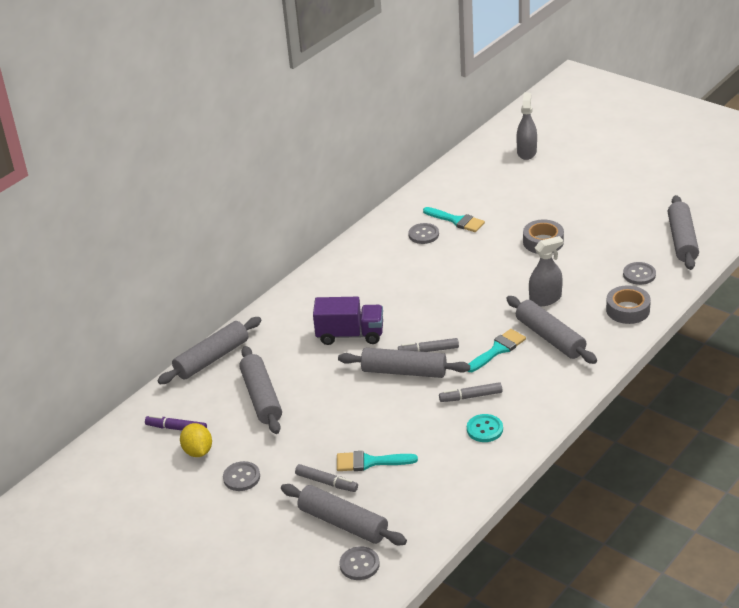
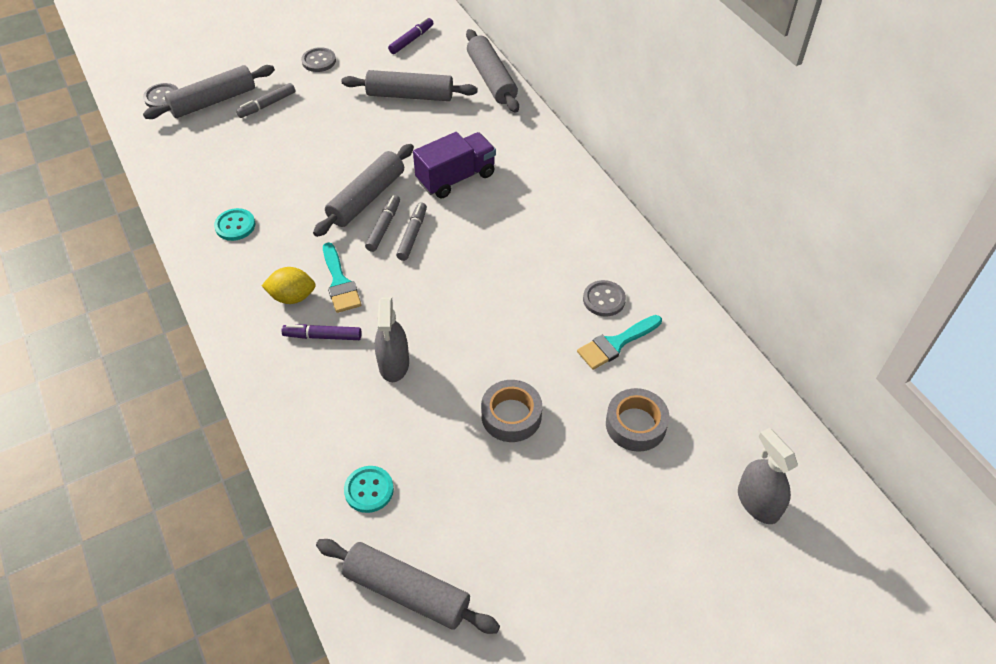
camera: 110 degrees right, 15 degrees up
(198, 451) = (372, 45): yellow lemon -> yellow lemon (292, 297)
(350, 335) = (456, 178): purple truck -> purple truck turned 150 degrees counterclockwise
(370, 462) = (266, 137): turquoise brush -> none
(470, 397) = (288, 233): grey marker -> grey marker (412, 235)
(526, 152) = (758, 503): grey spray bottle -> grey spray bottle turned 150 degrees counterclockwise
(550, 338) = (322, 336): grey rolling pin -> purple marker
(627, 310) = (311, 438): grey tape -> grey tape (636, 424)
(639, 274) = (369, 490): grey button -> turquoise button

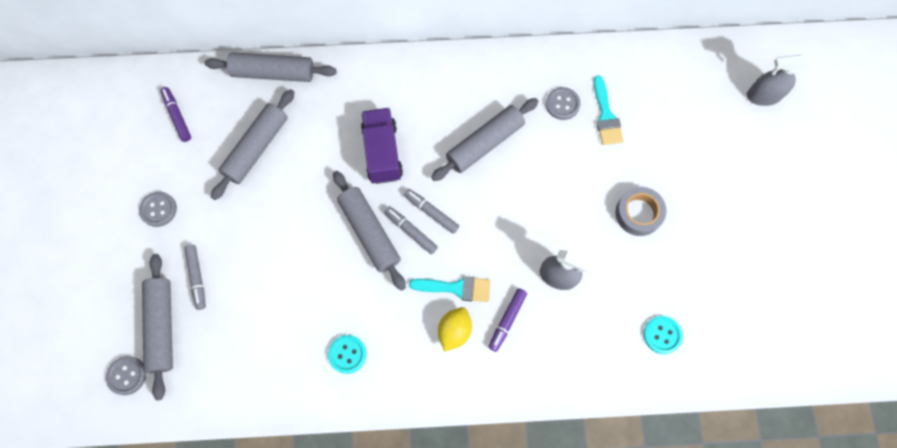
camera: 65 degrees left, 20 degrees up
(406, 592) = (749, 338): grey rolling pin -> grey rolling pin (485, 144)
(636, 424) = (678, 137): grey tape -> none

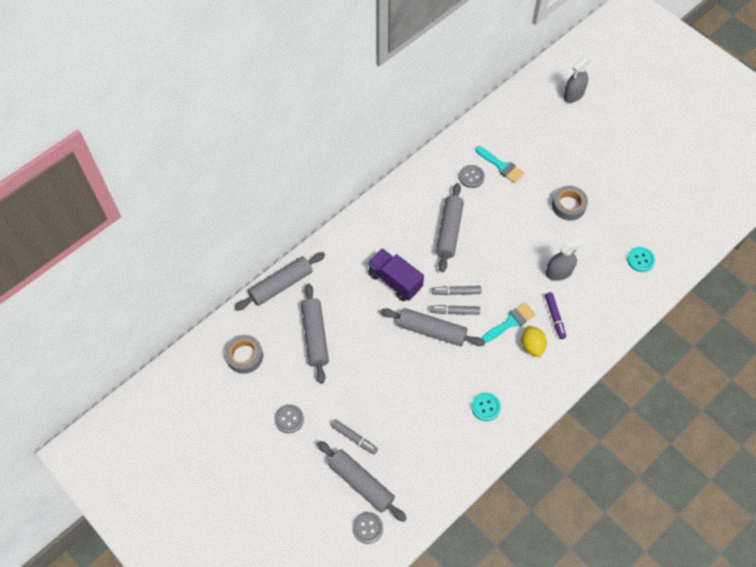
camera: 40 degrees left, 10 degrees down
(177, 116) = (244, 356): purple marker -> grey tape

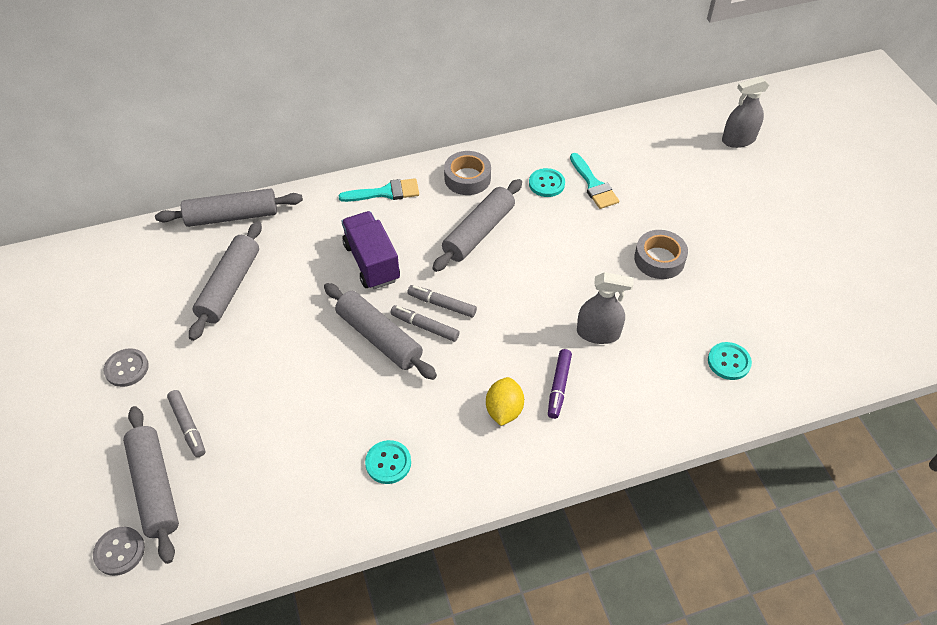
camera: 25 degrees right, 10 degrees down
(244, 356) = (131, 276): grey tape -> grey tape (467, 178)
(471, 177) = (546, 184): grey button -> turquoise button
(510, 322) = (492, 368): turquoise brush -> turquoise brush (385, 192)

